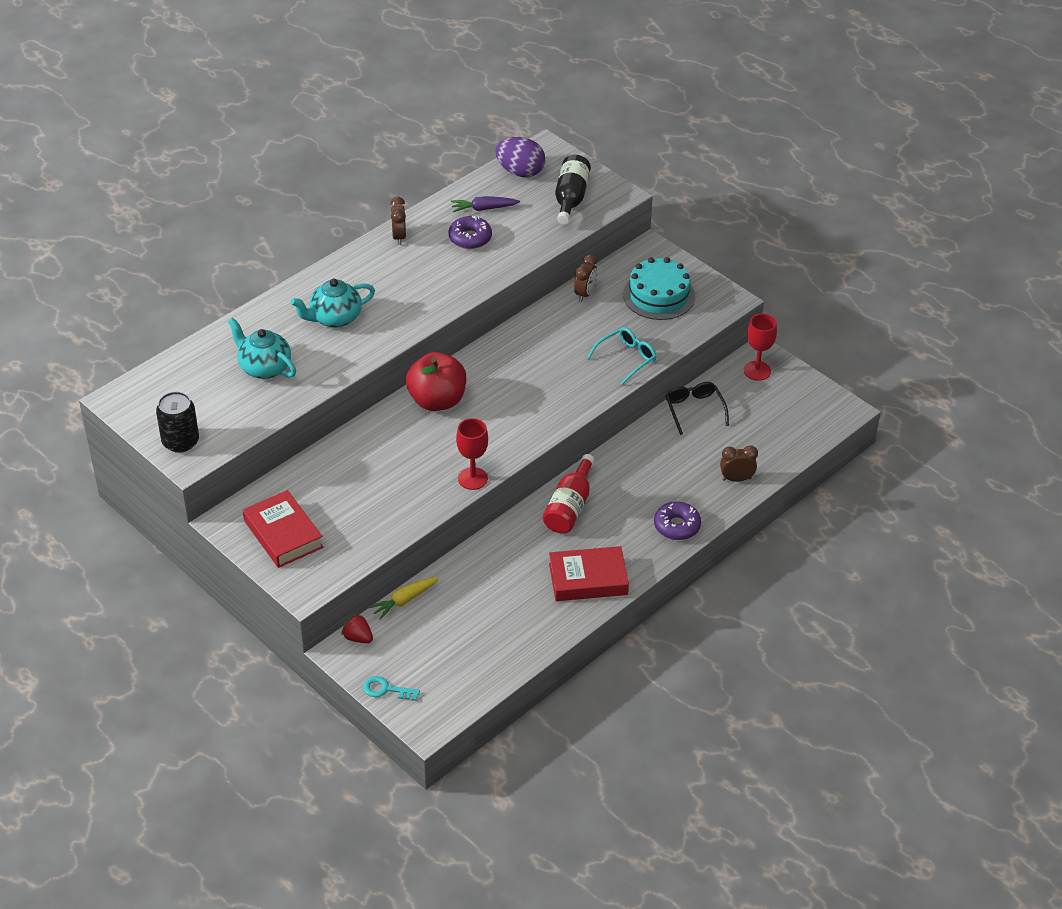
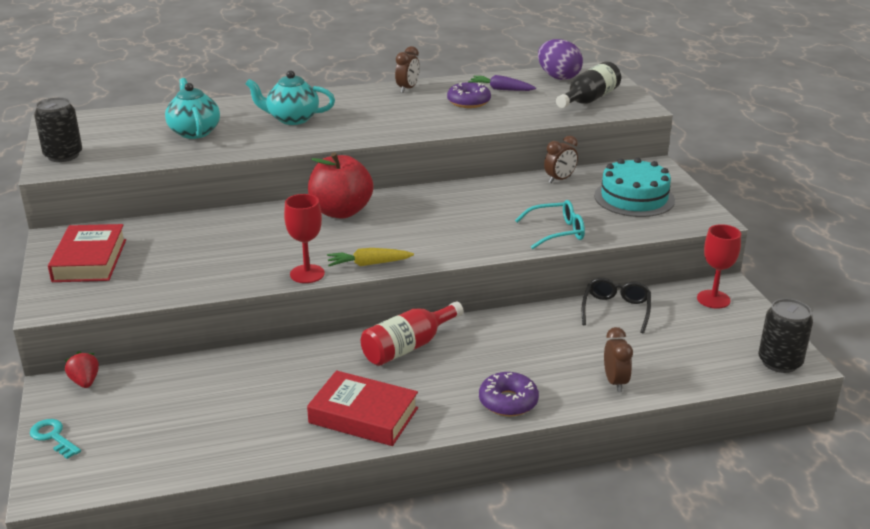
camera: 30 degrees right, 15 degrees down
(404, 600) = (163, 367): yellow carrot -> yellow carrot (369, 264)
(736, 479) = (615, 382): brown clock -> brown clock turned 60 degrees clockwise
(834, 416) = (779, 362): none -> black can

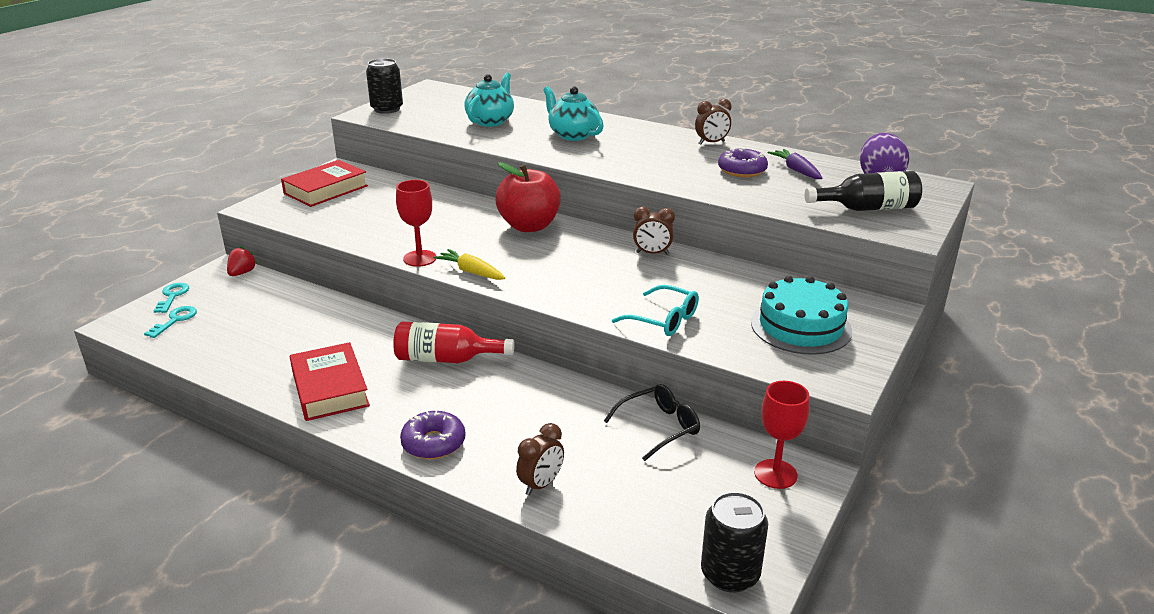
camera: 45 degrees right, 0 degrees up
(105, 452) = (175, 320): none -> turquoise key
(559, 179) = (758, 279): brown clock -> brown clock (652, 253)

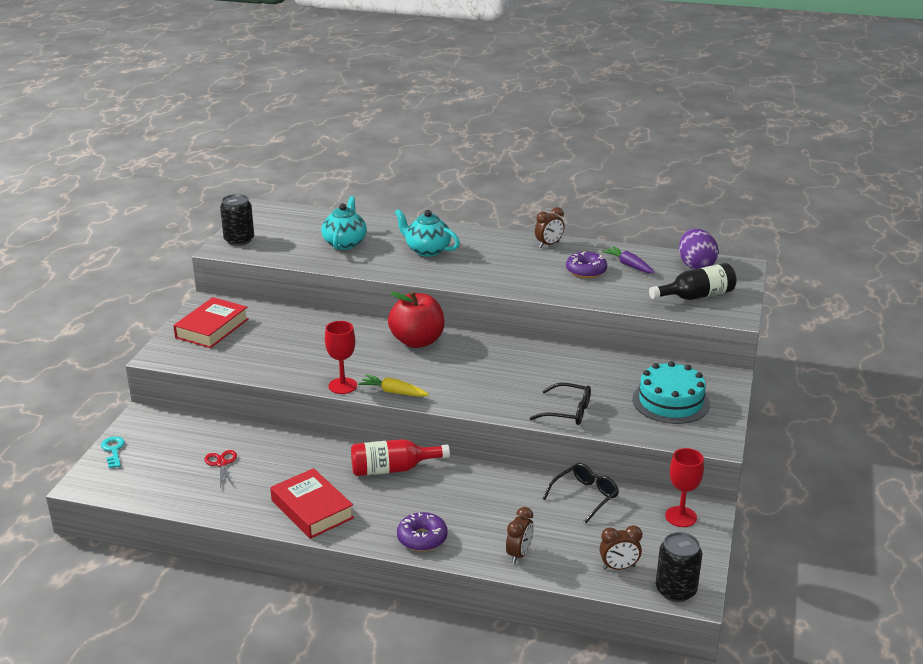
camera: 15 degrees left, 0 degrees up
(175, 320) = (134, 472): turquoise key -> none
(242, 273) = (162, 418): red strawberry -> none
(268, 325) = (221, 463): none -> red scissors
(652, 253) = (532, 353): brown clock -> brown clock (619, 567)
(663, 320) = (567, 411): turquoise glasses -> black glasses

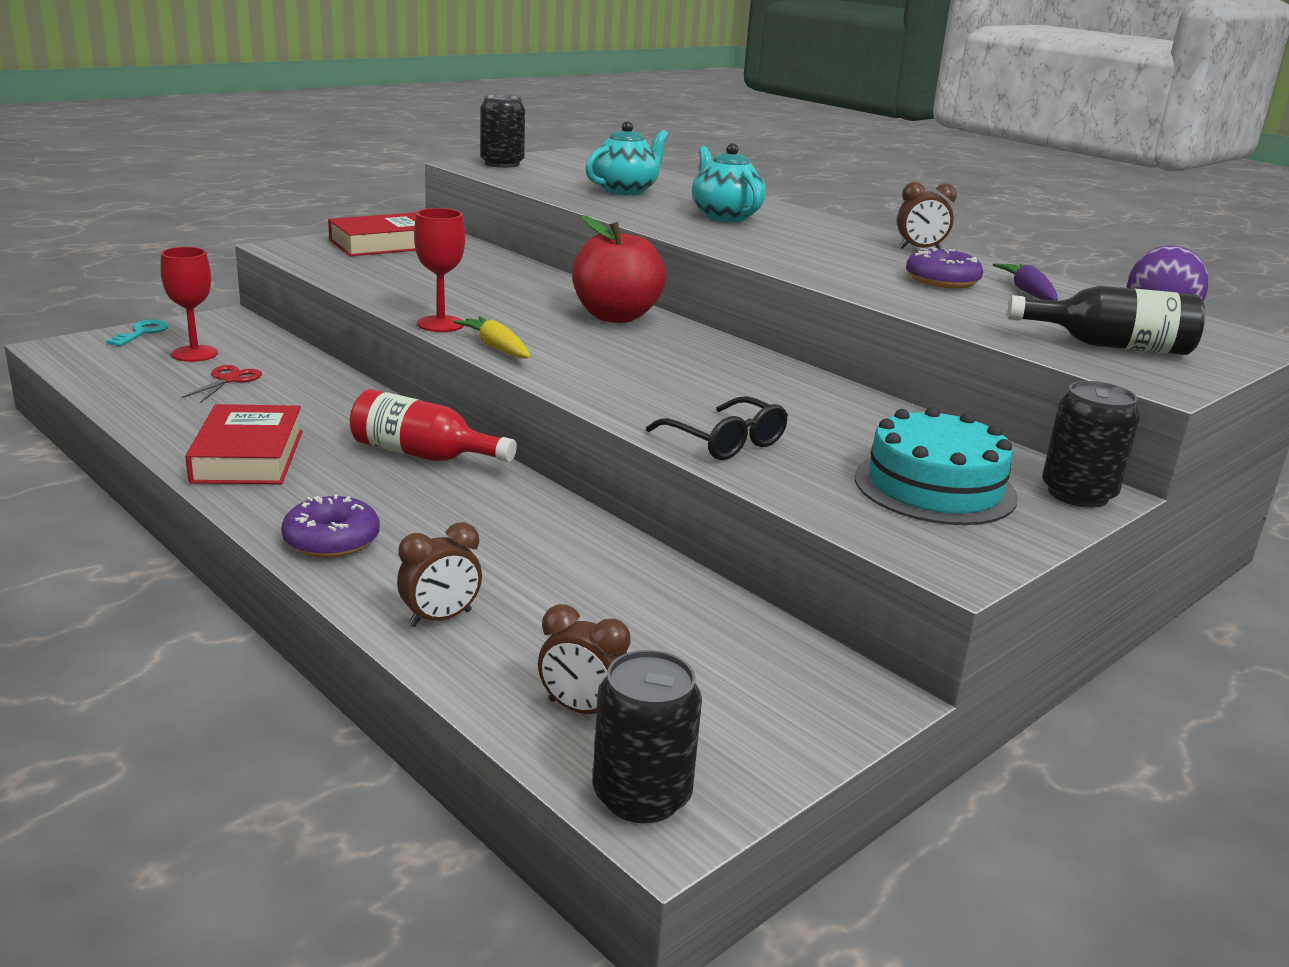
camera: 30 degrees right, 5 degrees down
(585, 496) = (664, 589): black glasses -> none
(681, 517) = (806, 685): red goblet -> red goblet (194, 354)
(722, 381) = (1078, 494): none -> black can

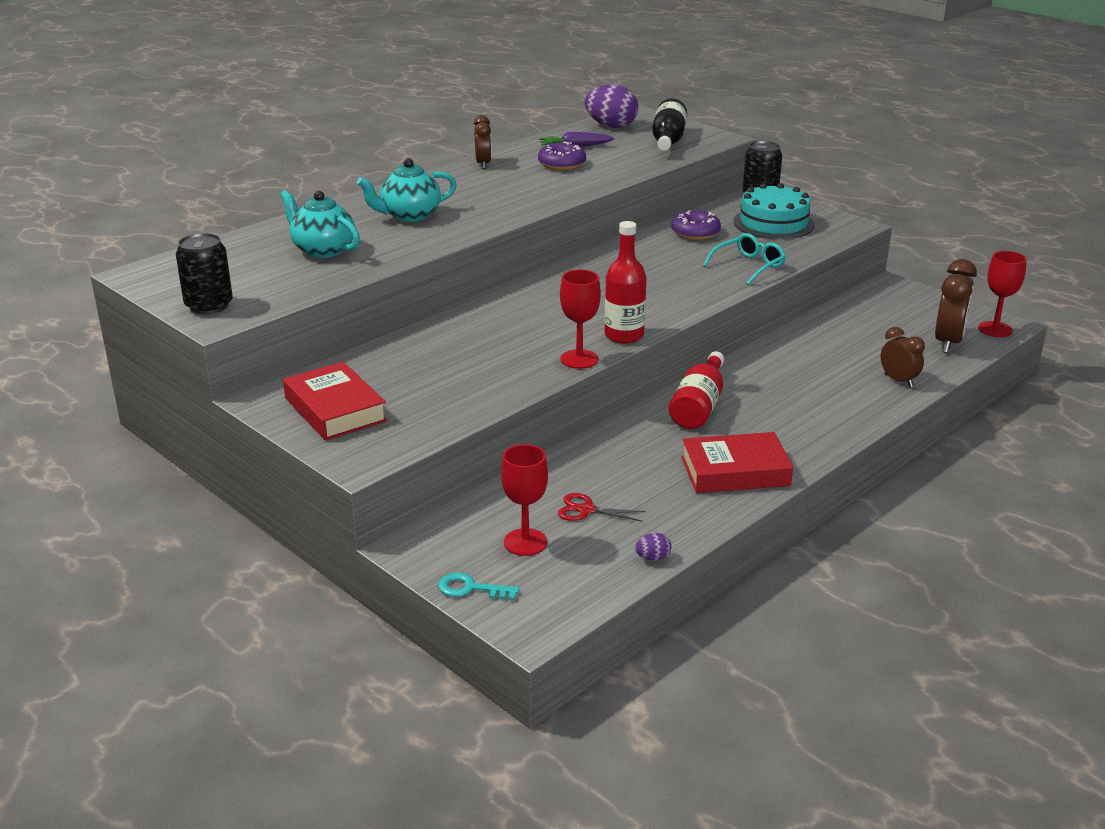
camera: 90 degrees left, 5 degrees up
(114, 399) = (653, 558): none -> purple egg
(331, 540) = (837, 421): purple donut -> purple donut (695, 233)
(496, 348) = (624, 335): yellow carrot -> red bottle
(582, 710) = (948, 343): brown clock -> brown clock, size x1.59
(615, 316) = (530, 298): red apple -> none
(642, 796) = (995, 329): black can -> red goblet
(725, 442) = (748, 266): black glasses -> turquoise glasses

